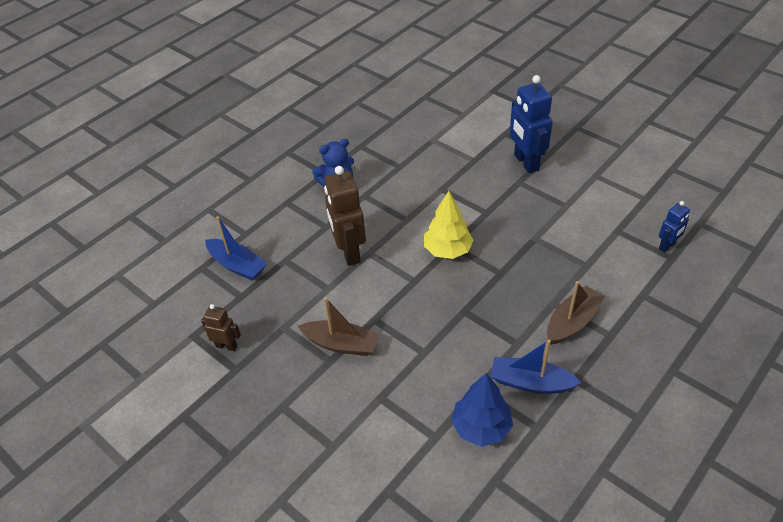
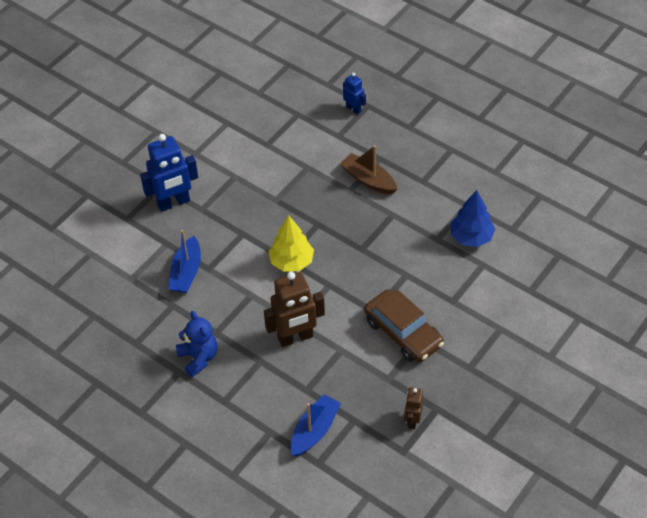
camera: 95 degrees left, 5 degrees up
(341, 344) = (403, 333): brown boat -> brown car
(530, 382) = (428, 207): blue boat -> blue boat (186, 272)
(667, 246) = (285, 115): blue robot -> blue robot (353, 109)

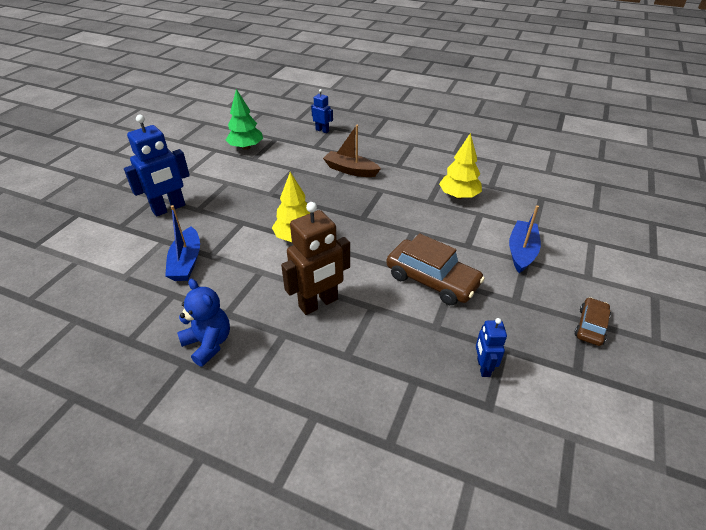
camera: 15 degrees left, 10 degrees down
(261, 124) = (246, 147): none -> green tree
(314, 431) = (371, 403): blue boat -> blue boat (521, 252)
(412, 420) = (483, 367): brown robot -> blue robot
(471, 237) = (459, 196): blue tree -> yellow tree
(522, 404) = (590, 326): none -> brown car

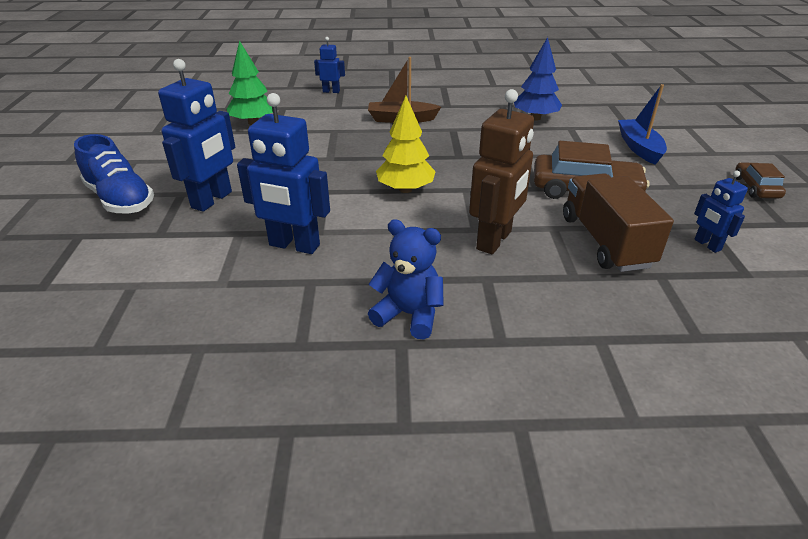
camera: 25 degrees left, 5 degrees down
(119, 192) = (120, 199): none -> blue shoe
(186, 262) = (294, 246): blue boat -> blue robot
(401, 333) = (605, 241): none -> brown truck
(459, 196) = (535, 118): yellow tree -> blue tree

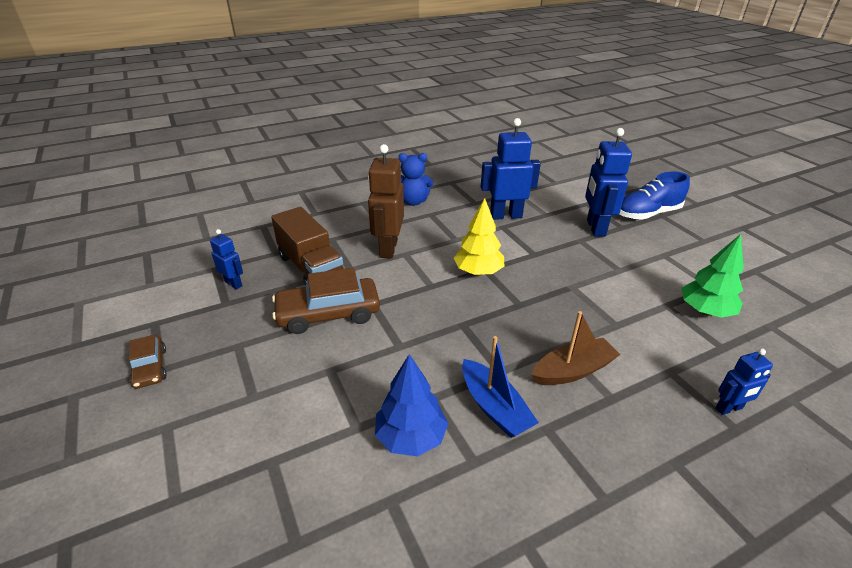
camera: 155 degrees right, 0 degrees up
(120, 199) = (647, 214): blue shoe -> blue shoe turned 45 degrees counterclockwise
(639, 148) = (264, 405): blue boat -> blue boat (494, 407)

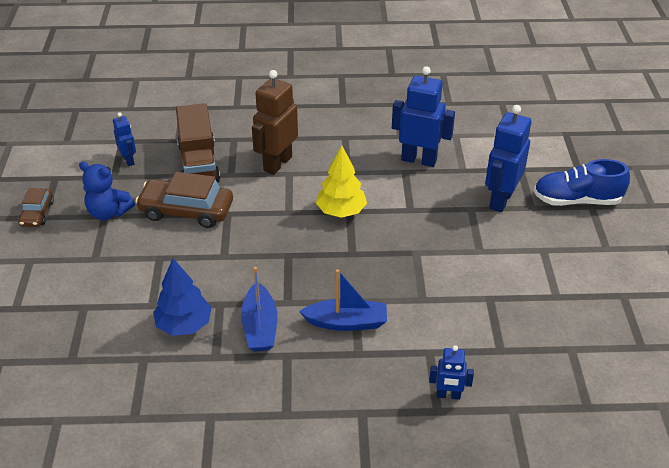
camera: 25 degrees right, 5 degrees up
(413, 201) = (338, 118): blue teddy bear -> blue teddy bear (108, 212)
(573, 371) = (346, 322): brown boat -> blue boat
(705, 311) = (521, 315): green tree -> none

